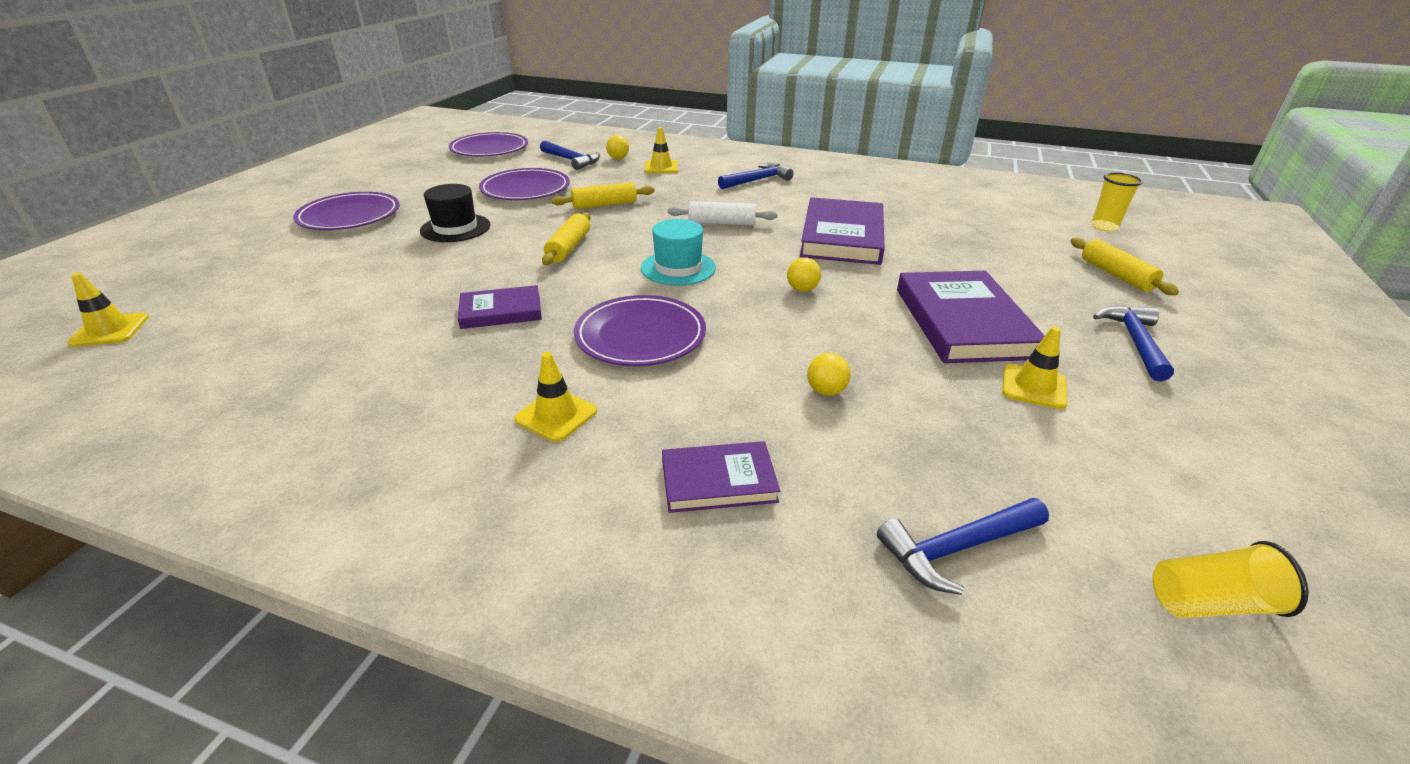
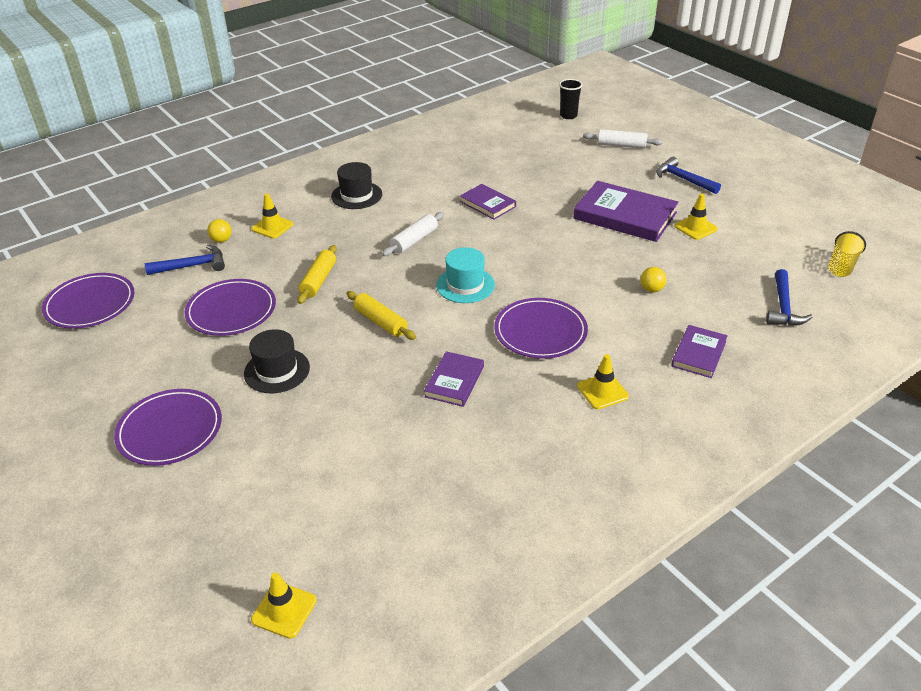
camera: 55 degrees left, 5 degrees up
(757, 180) = (356, 195): blue hammer -> black hat
(802, 289) = (541, 250): yellow ball -> none
(842, 237) = (488, 204): purple book -> purple book, size x0.56
(1104, 227) = (568, 116): yellow cup -> black cup
(1116, 275) = (621, 145): yellow rolling pin -> white rolling pin

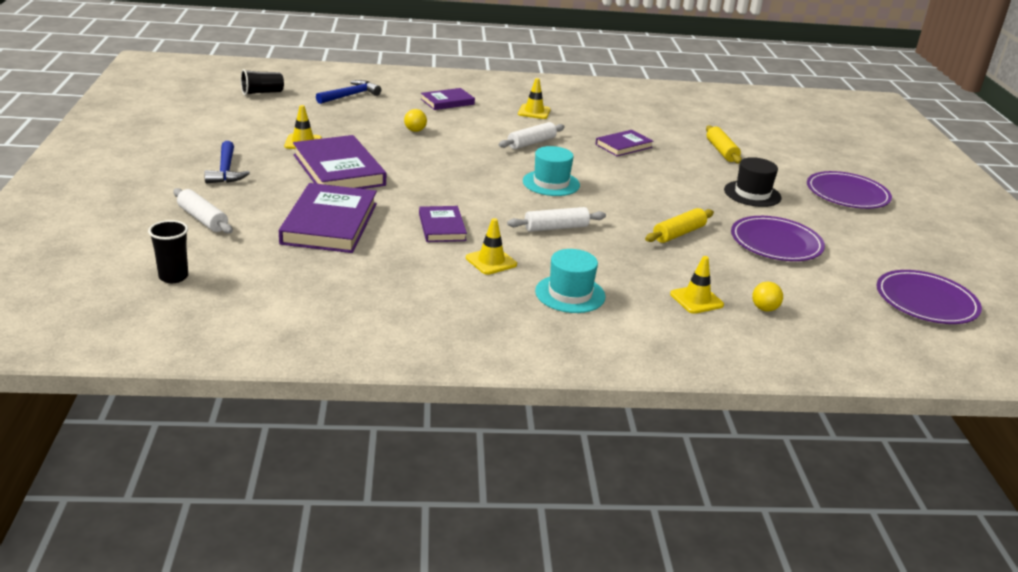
camera: 150 degrees left, 10 degrees down
(192, 266) = (807, 295): blue hammer -> none
(284, 610) = (792, 119): yellow traffic cone -> yellow traffic cone (491, 261)
(356, 195) = (570, 294): black hat -> turquoise hat
(381, 322) = (646, 189): yellow rolling pin -> yellow rolling pin (721, 151)
(540, 331) = (531, 143): purple plate -> white rolling pin
(554, 175) = (329, 223): none -> purple book
(842, 265) = (262, 93): yellow cup -> black cup

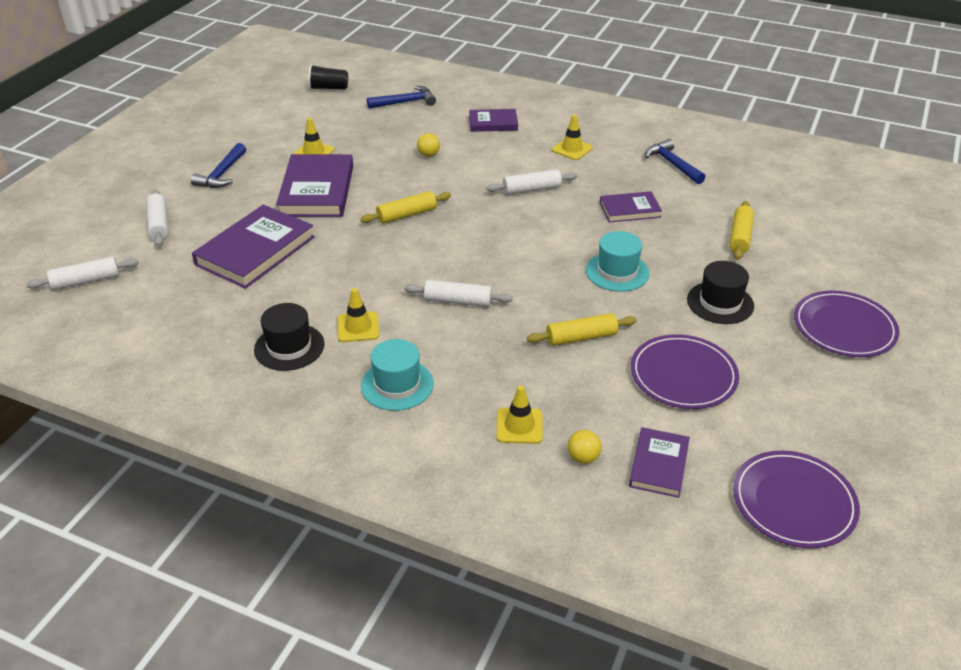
camera: 30 degrees right, 10 degrees up
(173, 277) = (86, 281): black cup -> white rolling pin
(442, 227) = (349, 276): purple book -> purple book (658, 465)
(444, 175) = (407, 215): none -> yellow rolling pin
(444, 287) = (289, 347): none -> black hat
(551, 183) = (504, 244): turquoise hat -> turquoise hat (617, 272)
(623, 112) = (672, 164): none -> blue hammer

